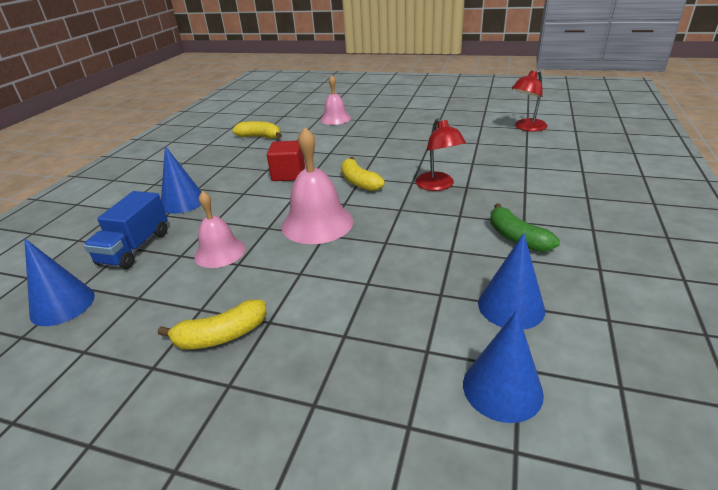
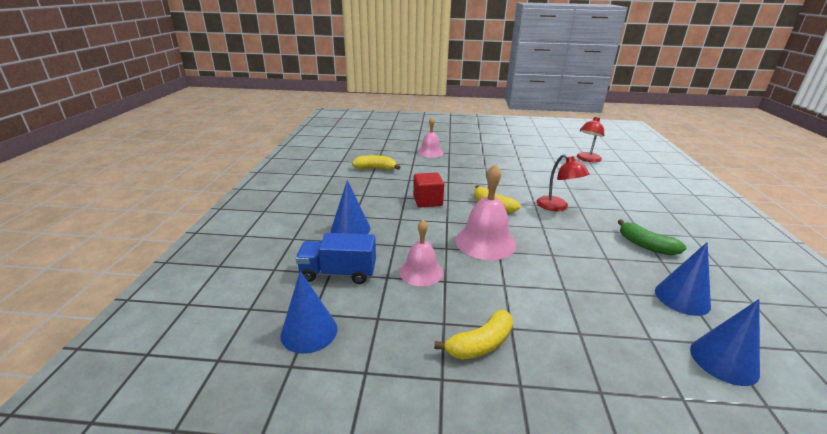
camera: 15 degrees left, 5 degrees down
(135, 248) = (338, 273): blue truck -> blue truck turned 90 degrees clockwise

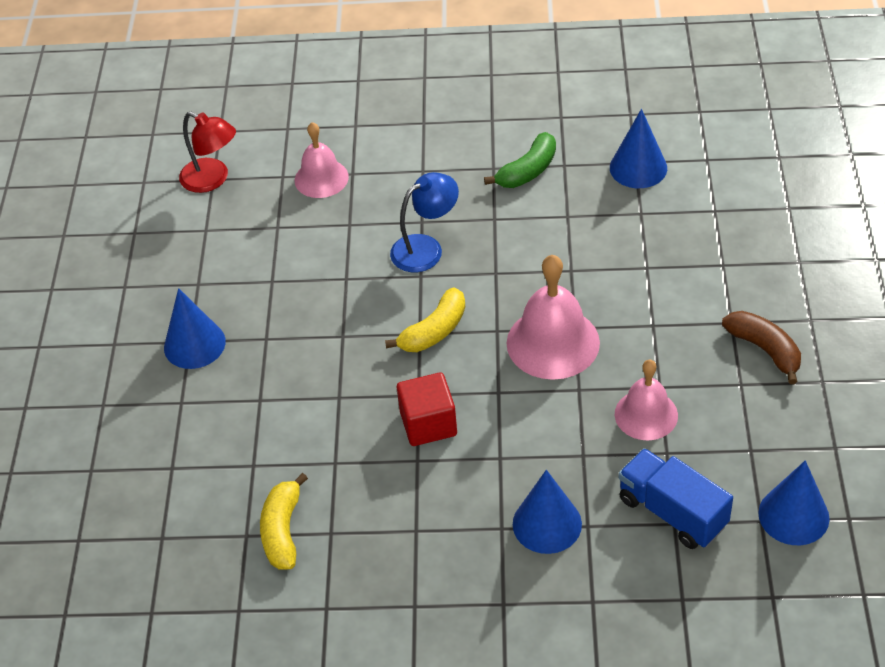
camera: 90 degrees left, 20 degrees up
(338, 273) = (672, 512): blue truck -> blue truck turned 135 degrees clockwise
(430, 152) = (179, 438): pink bell -> pink bell (321, 178)
(480, 344) = (765, 350): yellow banana -> brown banana
(557, 207) = (426, 248): red lamp -> blue lamp
(724, 360) = (731, 166): blue cone -> blue cone (194, 344)

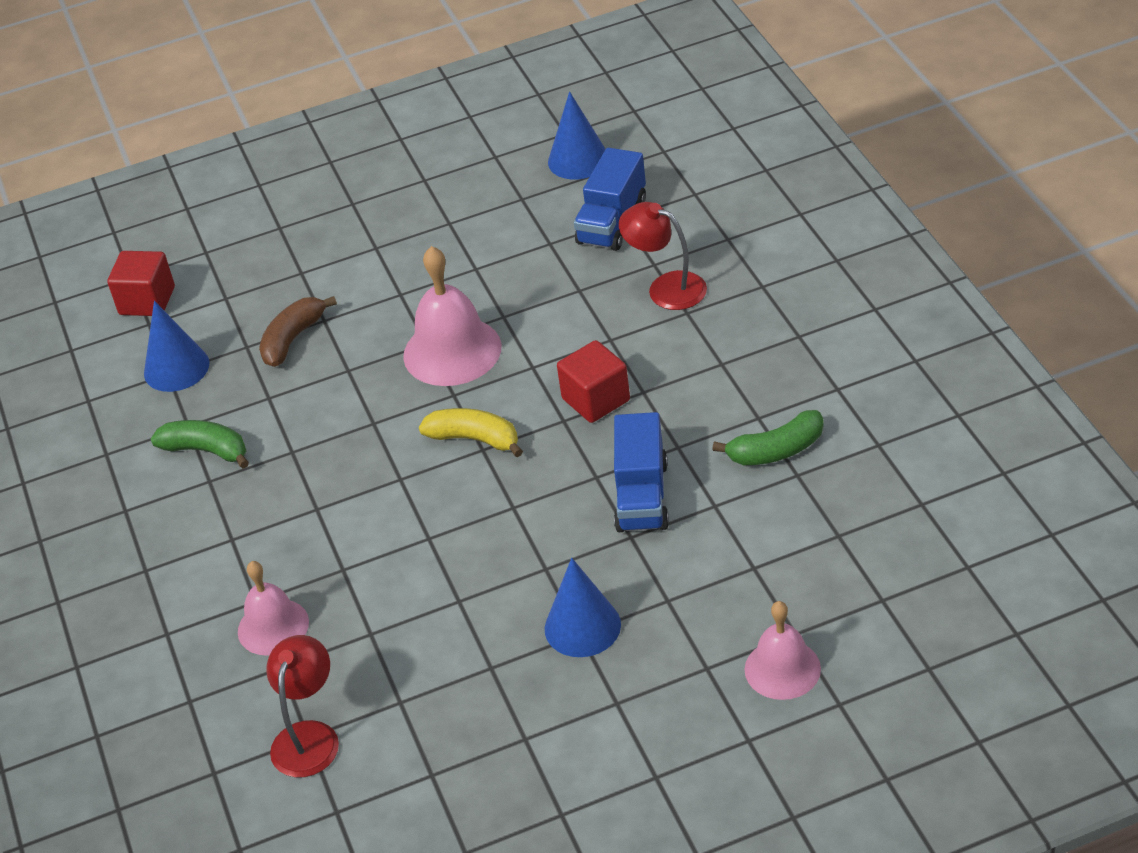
camera: 110 degrees left, 5 degrees down
(283, 531) = (776, 450): yellow banana -> green banana
(296, 420) = (642, 496): none -> blue truck
(426, 248) = (357, 489): blue lamp -> none
(547, 524) = (666, 287): blue cone -> red lamp
(646, 414) = (512, 266): pink bell -> pink bell (782, 669)
(738, 162) = (147, 301): none -> red cube
(765, 350) = (401, 219): brown banana -> brown banana (293, 339)

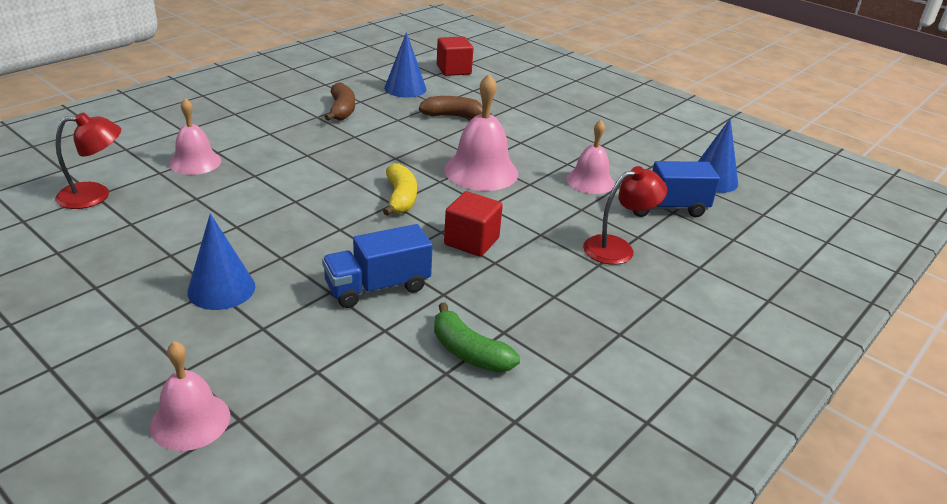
camera: 55 degrees right, 10 degrees down
(206, 450) = (342, 110): green banana -> brown banana
(526, 262) = (590, 181): none -> pink bell
(666, 287) = (617, 248): red lamp -> red lamp turned 60 degrees clockwise

